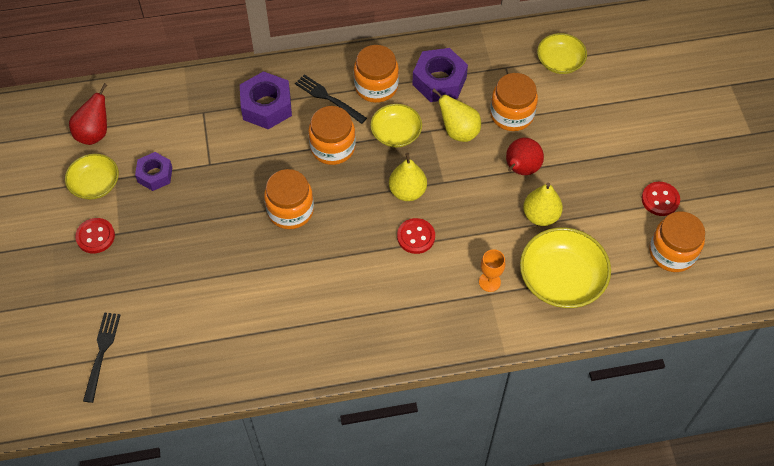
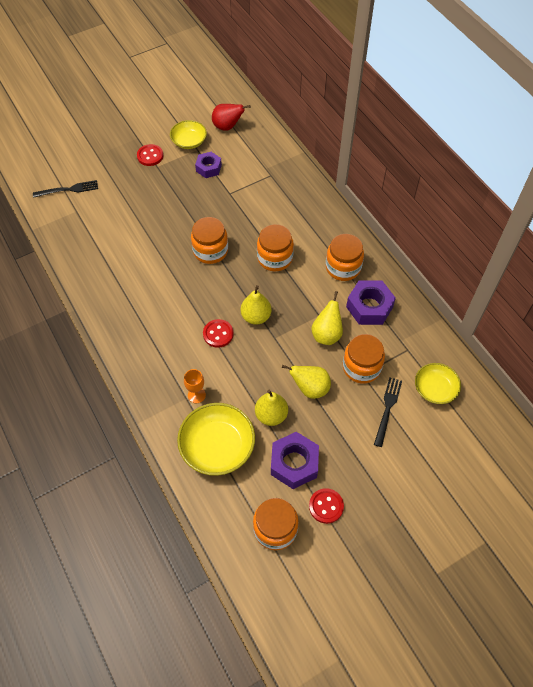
camera: 70 degrees right, 0 degrees up
(266, 106) = (292, 208): purple nut -> purple nut (294, 463)
(327, 98) = (317, 241): black fork -> black fork (387, 408)
(396, 133) = (305, 293): yellow bowl -> none
(520, 169) = (310, 388): red pear -> yellow pear

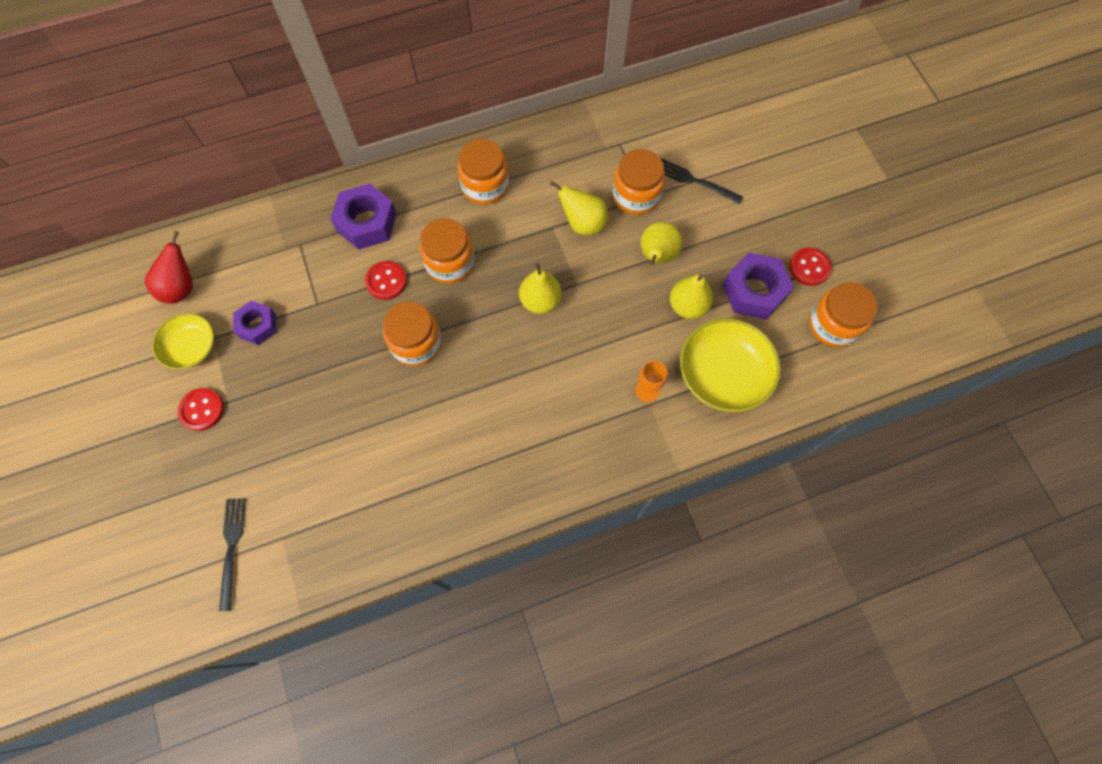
camera: 80 degrees left, 10 degrees up
(218, 334) = (558, 352): red button -> red button (386, 281)
(369, 307) = (552, 169): purple nut -> purple nut (367, 222)
(435, 389) = (675, 129): yellow bowl -> none

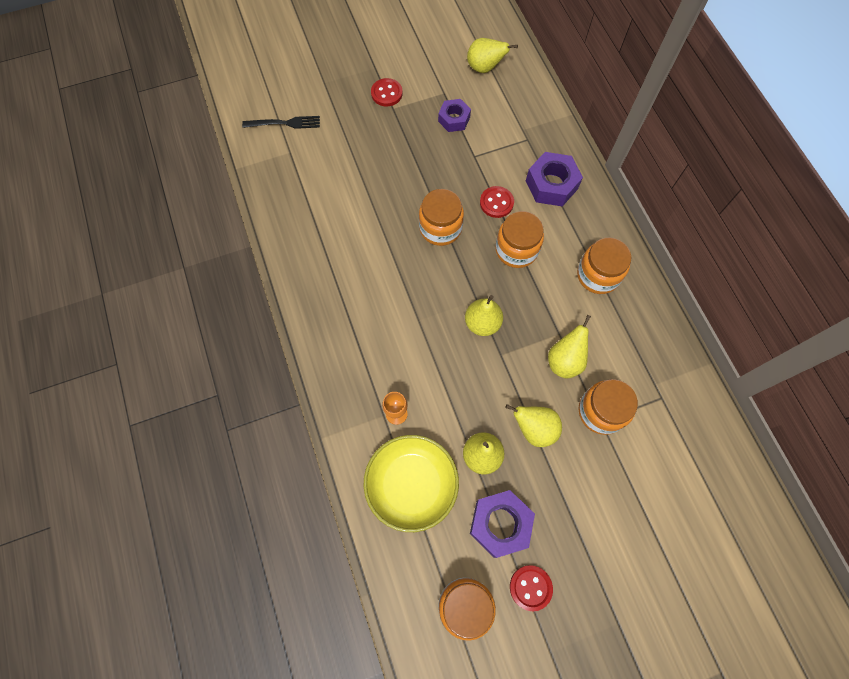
camera: 90 degrees right, 0 degrees up
(181, 287) = (484, 68): red pear -> yellow pear
(191, 347) = (435, 81): yellow bowl -> none
(694, 181) = (625, 471): black fork -> none

